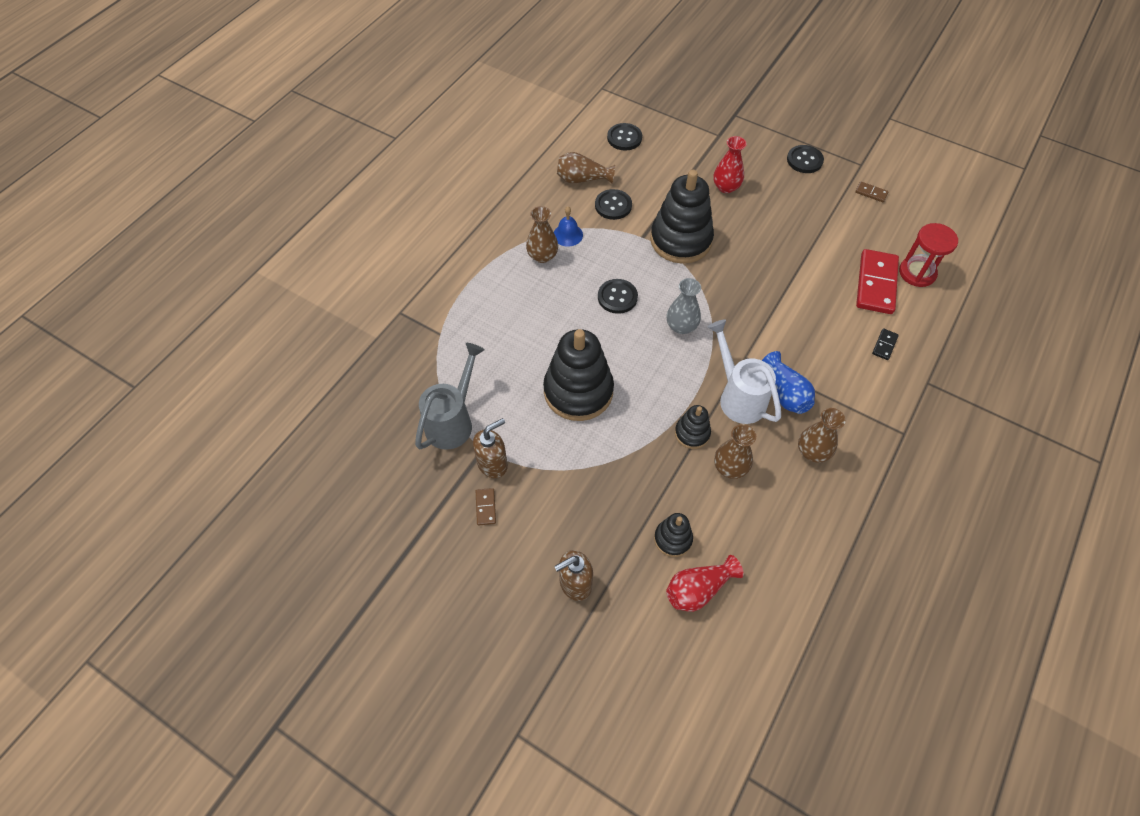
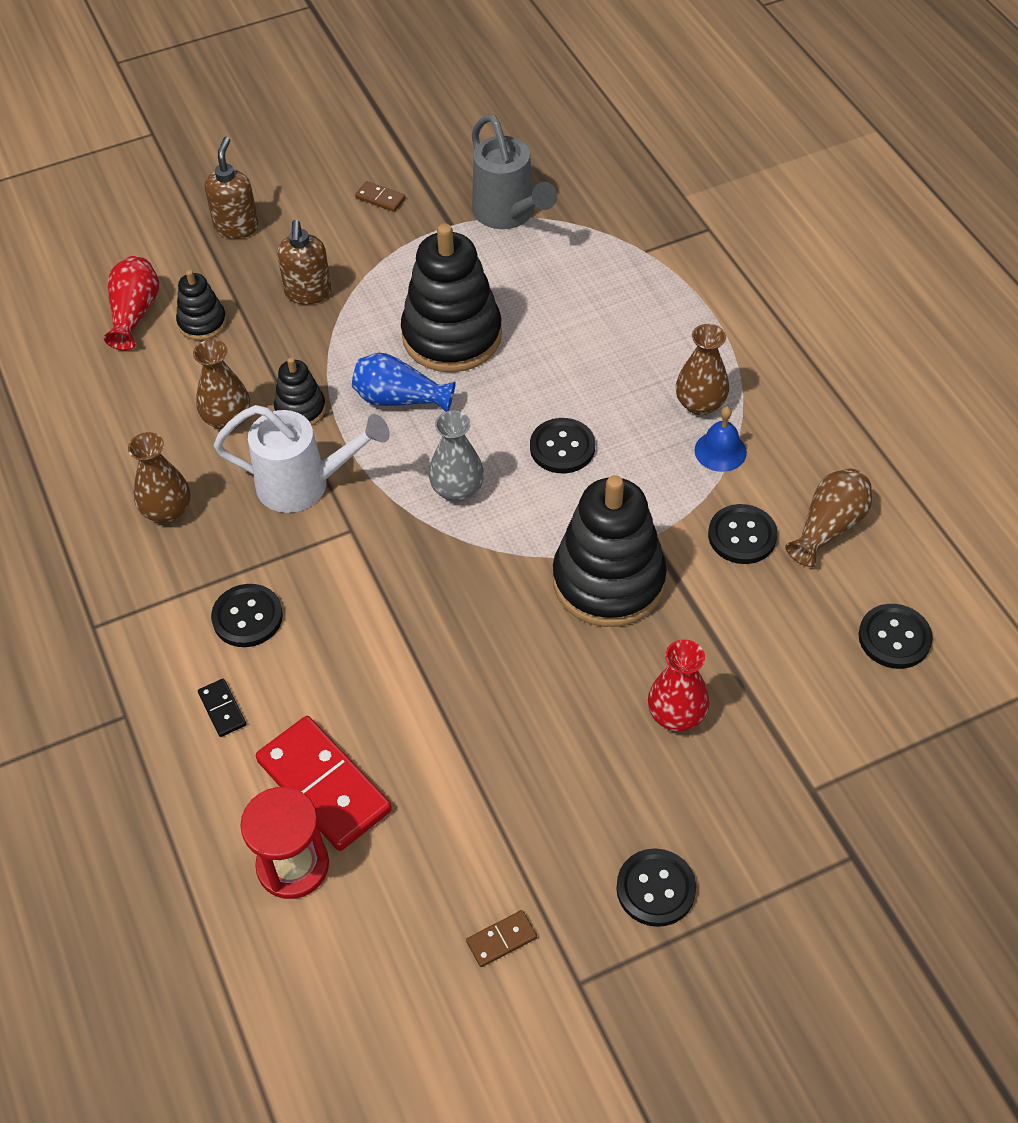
camera: 125 degrees right, 5 degrees down
(493, 464) = (425, 224): brown soap dispenser -> brown soap dispenser (308, 293)
(785, 393) = (263, 538): blue vase -> blue vase (400, 399)
(833, 368) = (247, 617): none -> black button

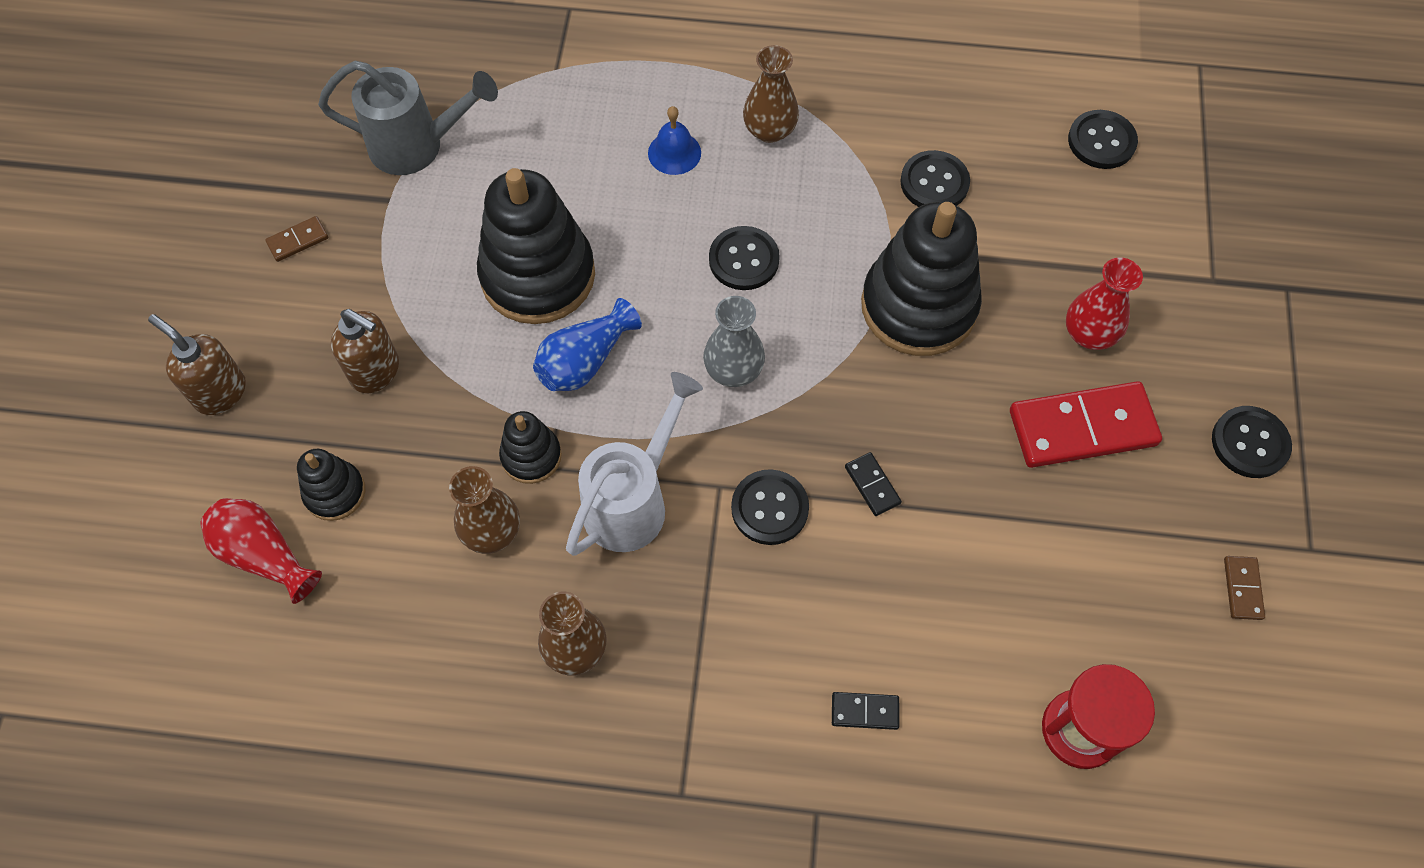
camera: 60 degrees left, 10 degrees up
(247, 617) = (766, 634): black button -> black button (769, 508)
(323, 786) = (1006, 659): red domino -> red domino (1082, 428)
(418, 625) = (872, 485): none -> black domino
(720, 451) = (832, 146): blue bell -> blue bell (674, 153)
(828, 527) = (965, 119): brown vase -> none

